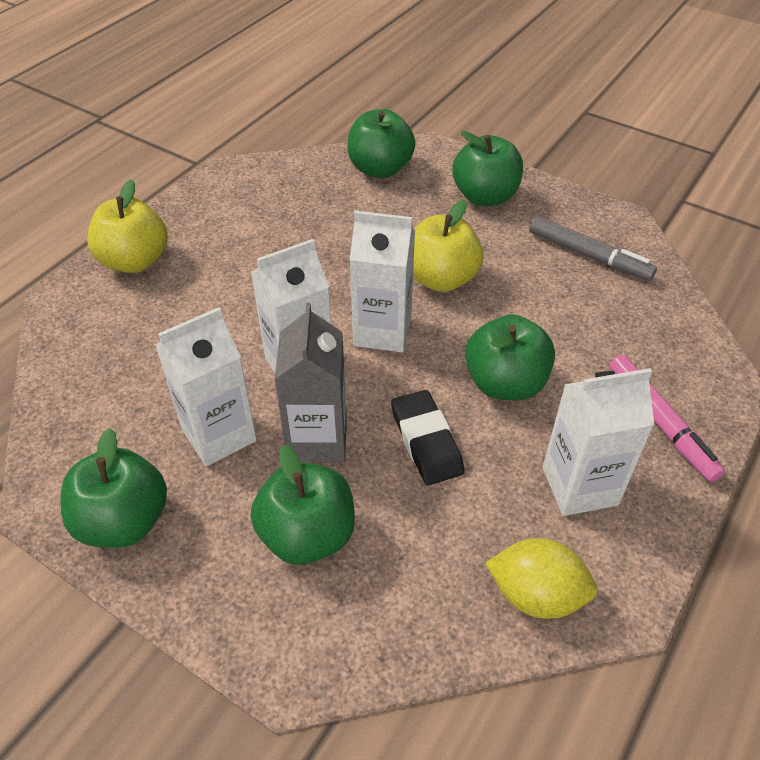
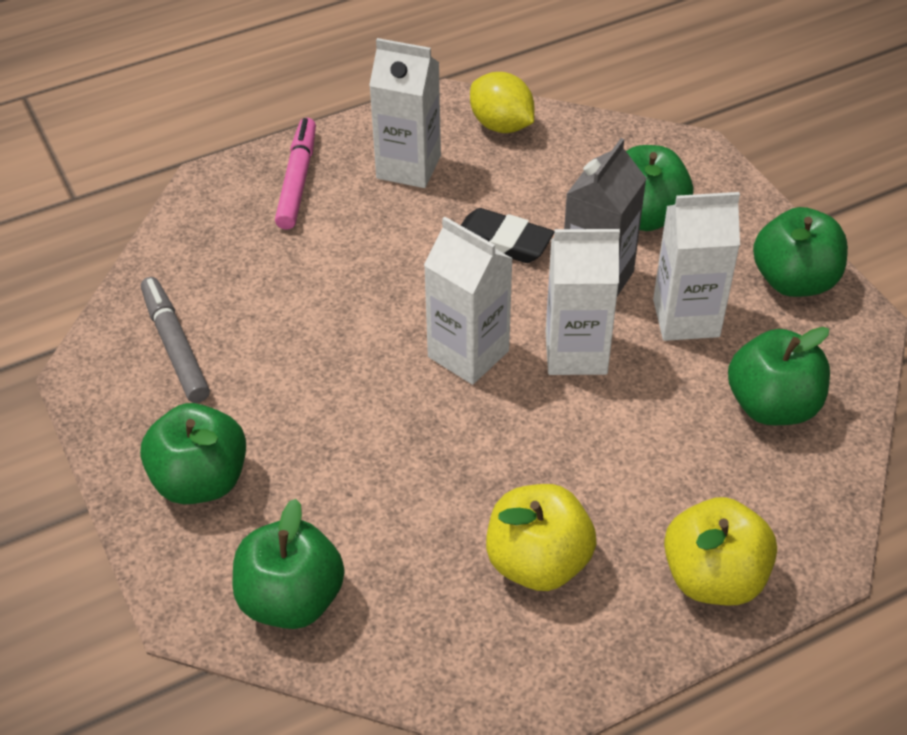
camera: 150 degrees left, 0 degrees up
(426, 441) = (503, 241): black eraser -> black eraser turned 75 degrees counterclockwise
(441, 279) = (359, 387): yellow apple -> yellow apple (538, 562)
(505, 383) = (393, 258): green apple -> green apple (772, 405)

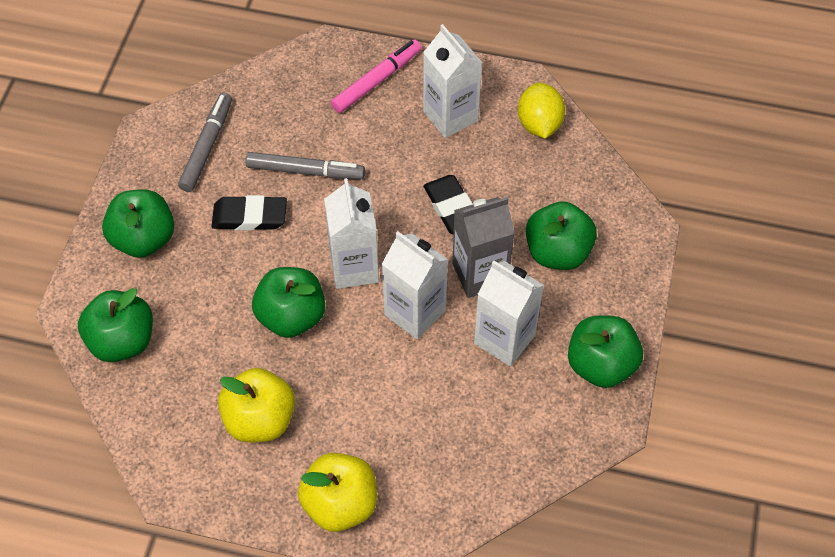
camera: 40 degrees right, 10 degrees up
(301, 380) = (250, 216): none -> black eraser
(314, 301) = (305, 171): none -> grey marker
(772, 405) = (490, 433): green apple -> green apple (291, 316)

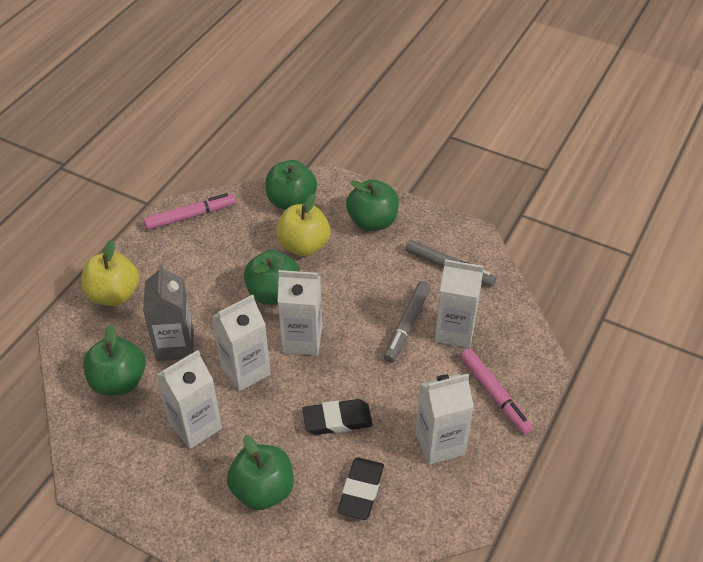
camera: 105 degrees right, 10 degrees down
(174, 460) = (190, 216): none -> pink marker
(250, 216) = (373, 283): black eraser -> black eraser (361, 491)
(260, 419) = (198, 263): yellow apple -> yellow apple (304, 246)
(301, 126) = (455, 331): none -> white carton
(480, 274) = (263, 424): grey carton -> grey carton (175, 345)
(539, 124) = (411, 517): yellow lemon -> none
(601, 365) = (140, 490): green apple -> green apple (119, 381)

